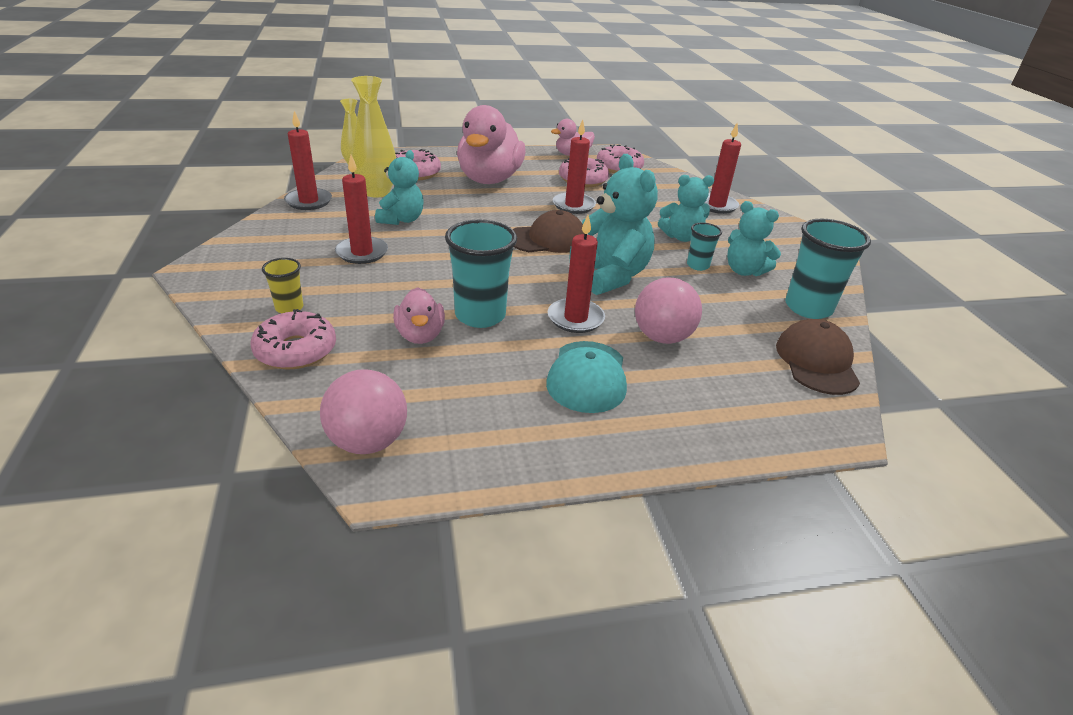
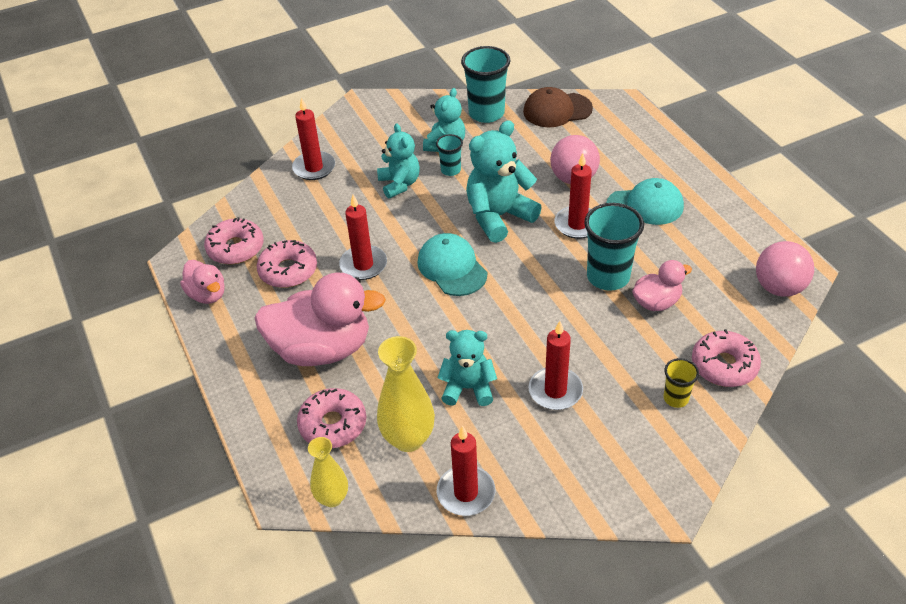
camera: 100 degrees left, 10 degrees up
(547, 239) = (452, 267): brown cap -> turquoise cap

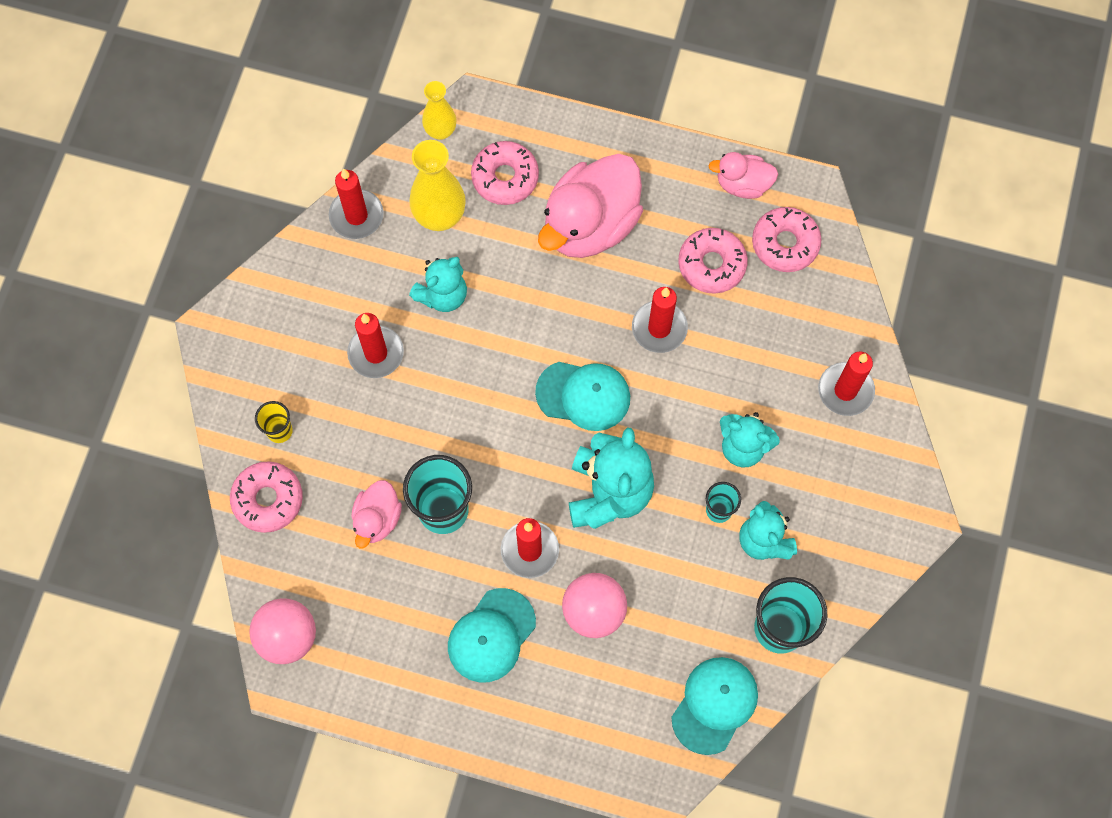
camera: 130 degrees right, 25 degrees up
(557, 110) = (714, 705): brown cap -> turquoise cap

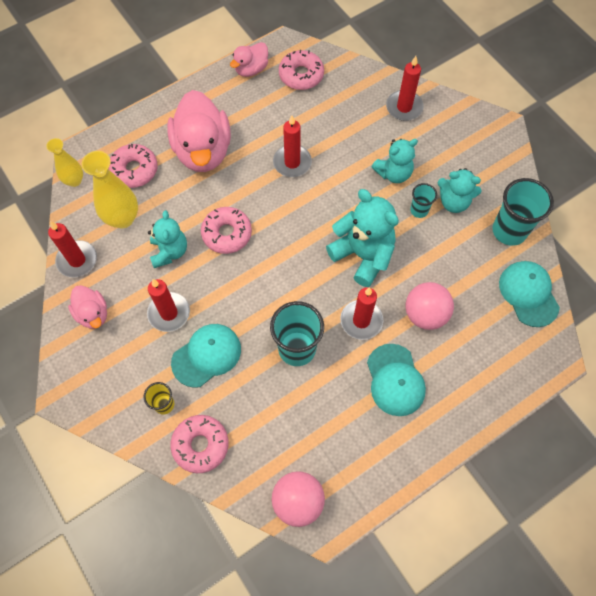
camera: 50 degrees left, 5 degrees down
(377, 519) = (270, 390): pink duck -> pink duck (93, 314)
(583, 395) = (295, 226): turquoise cap -> turquoise cap (206, 355)
(711, 264) = (280, 114): pink donut -> pink donut (227, 234)

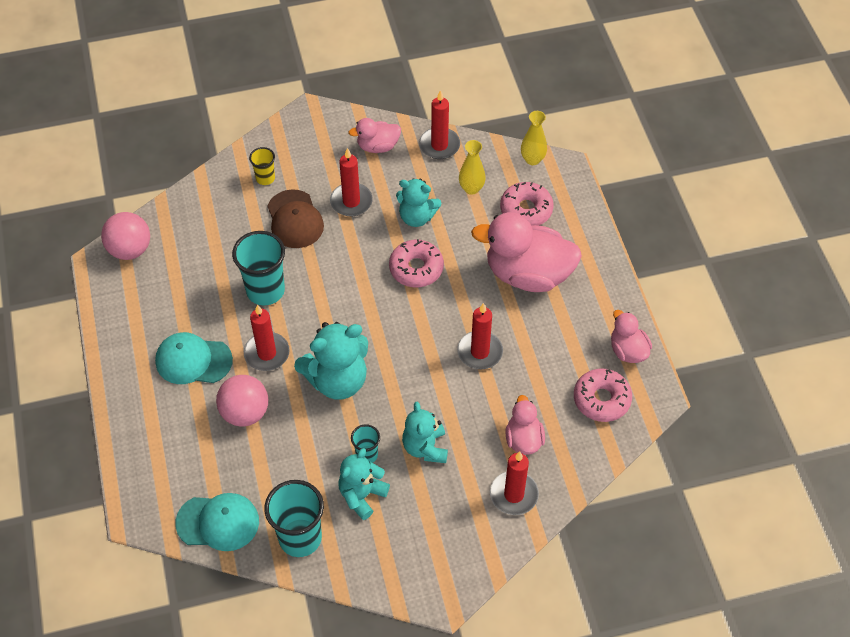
camera: 110 degrees right, 10 degrees down
(122, 218) = (471, 188): yellow vase -> yellow vase, size x0.63
(200, 445) = (215, 195): pink donut -> none
(206, 355) = (295, 219): turquoise cap -> brown cap
(356, 113) = (523, 439): none -> pink duck

